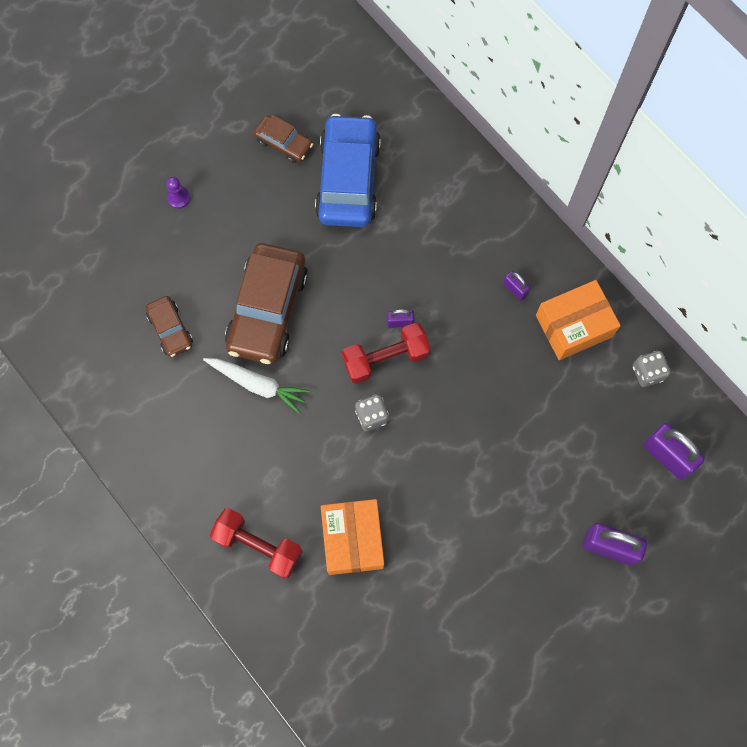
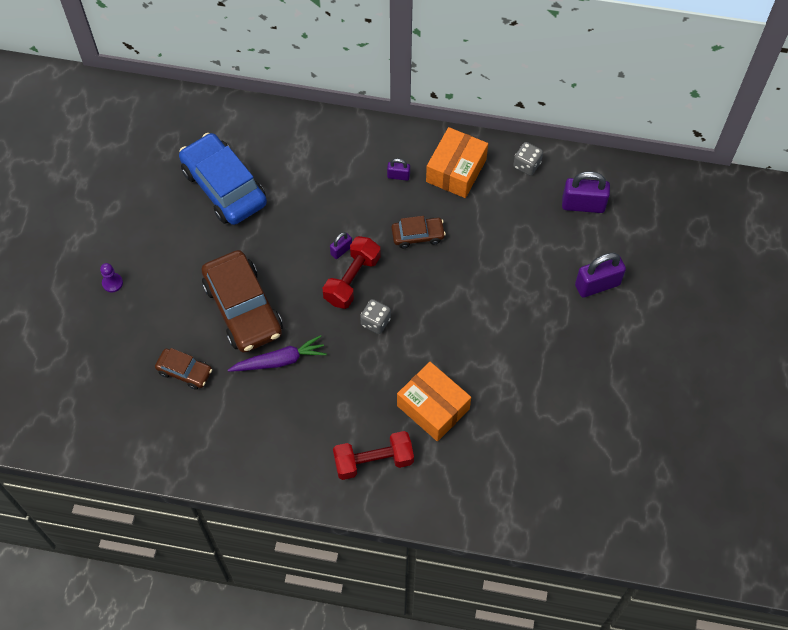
camera: 40 degrees left, 10 degrees down
(258, 385) = (280, 360): white carrot -> purple carrot
(284, 143) = (157, 195): brown car -> brown car (418, 235)

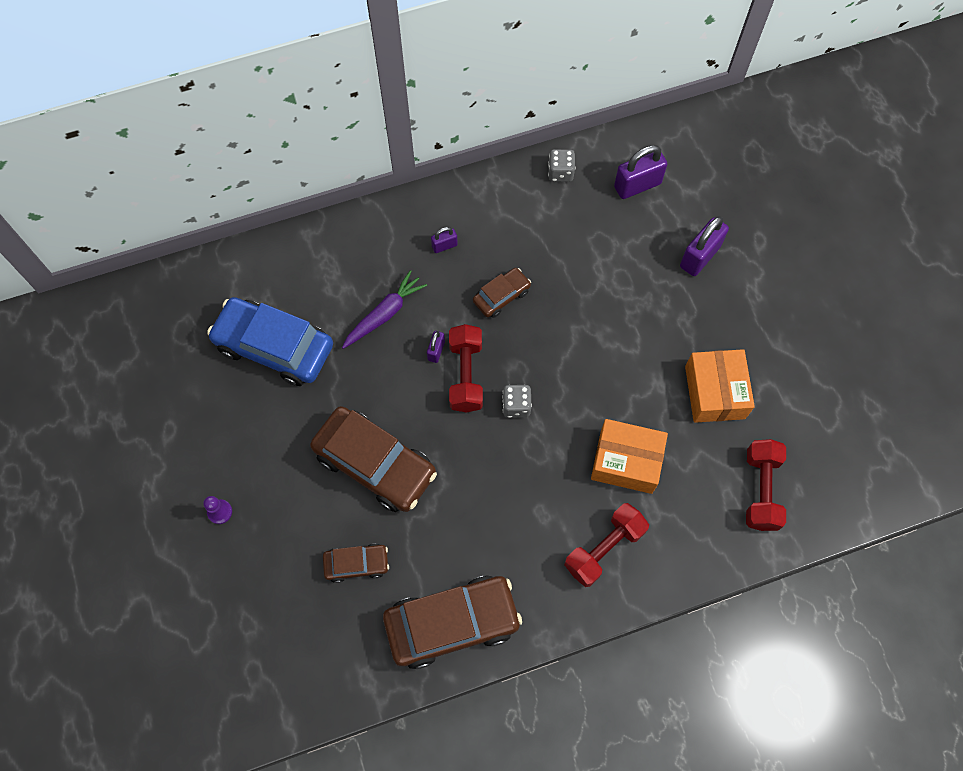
camera: 30 degrees left, 5 degrees up
(226, 451) = (452, 623): none -> brown car
(280, 360) = (447, 498): purple carrot -> purple carrot (384, 314)
(456, 170) = (497, 212): orange box -> orange box (715, 392)
(526, 485) = (761, 490): none -> red dumbbell

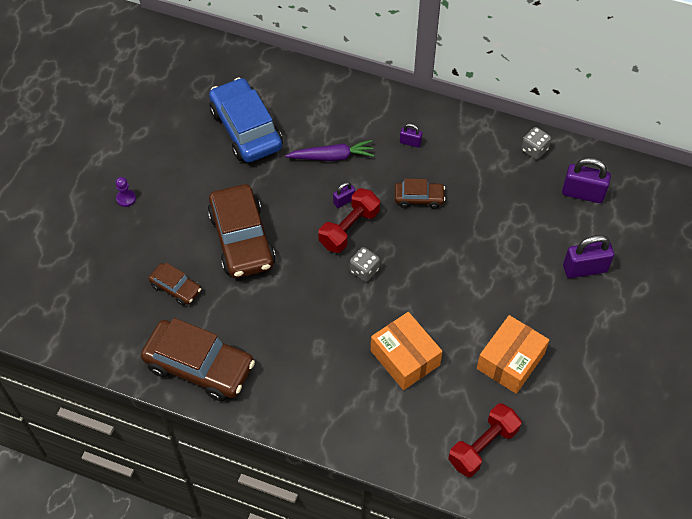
camera: 40 degrees right, 10 degrees down
(604, 548) = (338, 398): red dumbbell -> none

